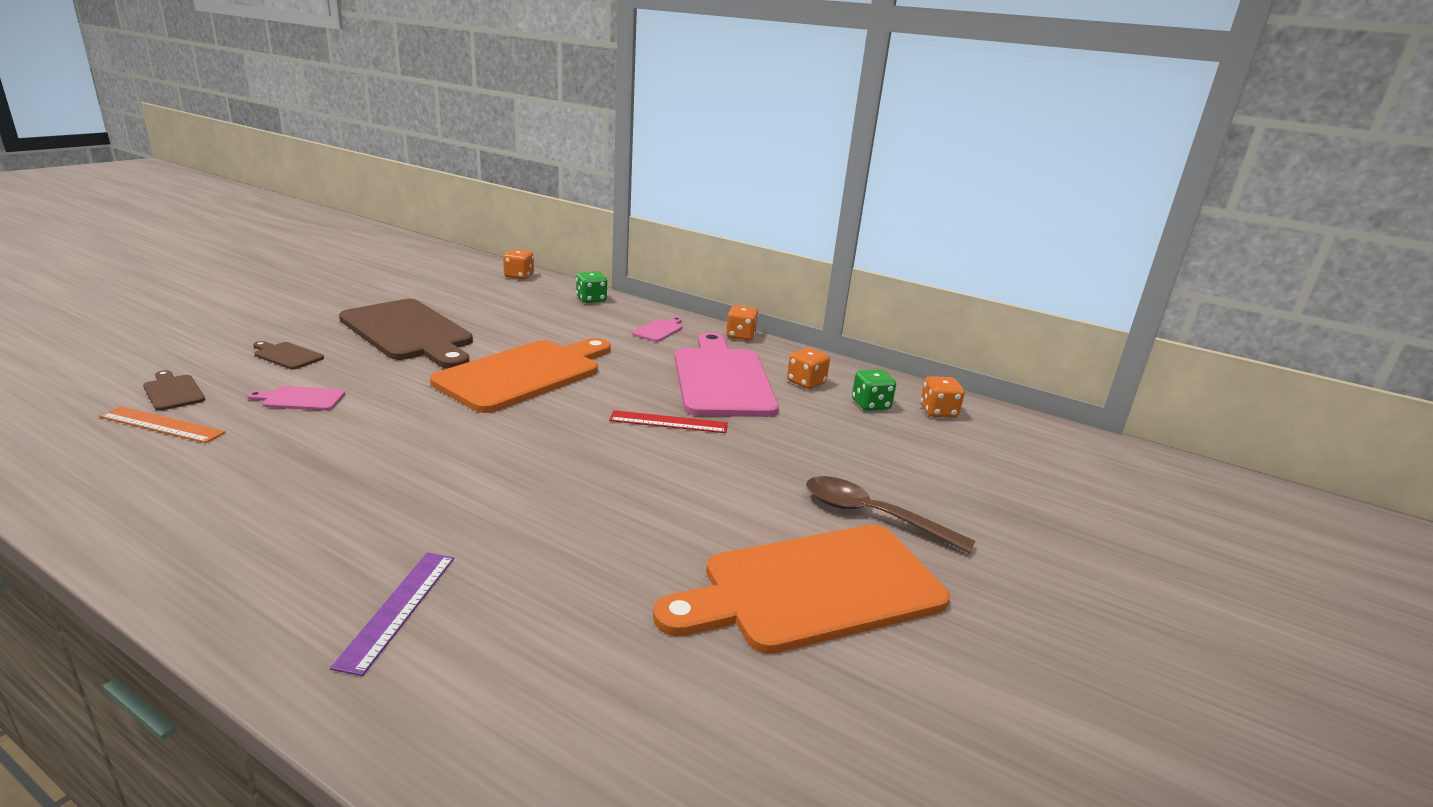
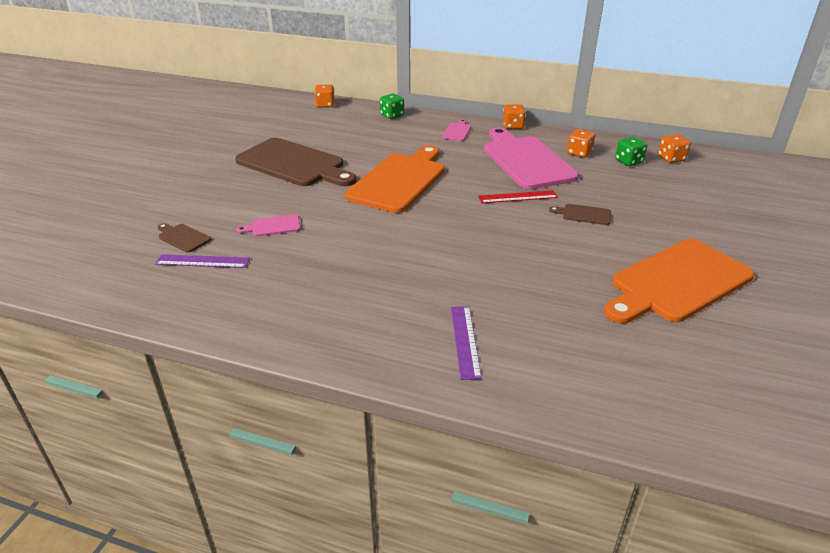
camera: 10 degrees left, 10 degrees up
(162, 424) = (203, 261): orange ruler -> purple ruler
(286, 355) = (229, 197): brown cutting board -> brown cutting board (584, 214)
(873, 516) = (679, 234): brown spoon -> none

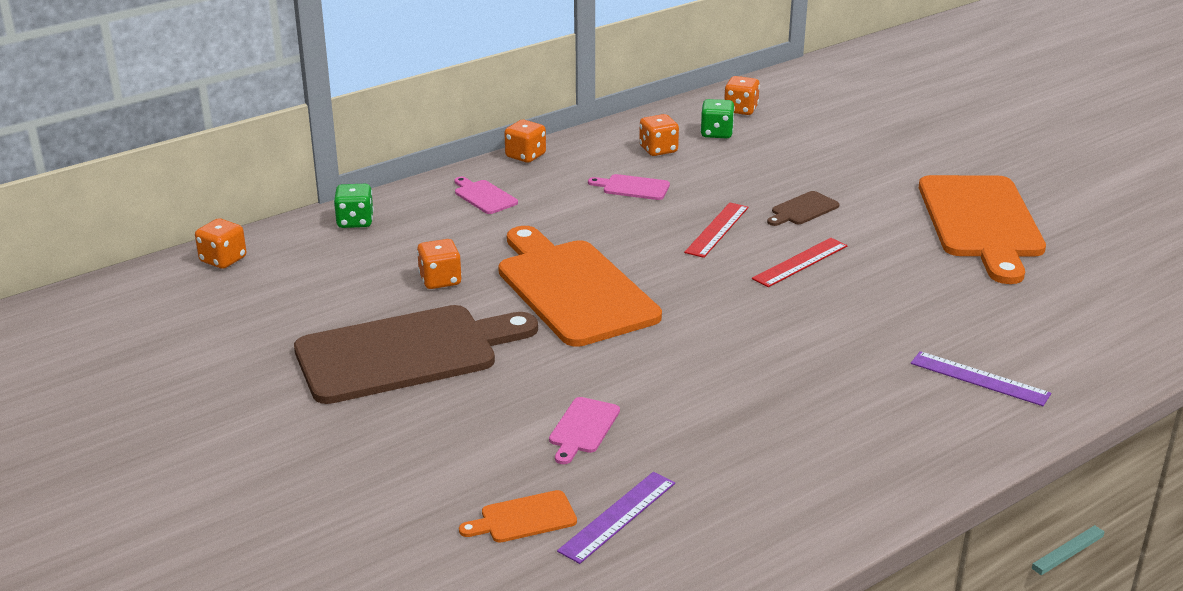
camera: 55 degrees left, 5 degrees down
(183, 237) = (524, 518): brown cutting board -> orange cutting board
(365, 149) = (440, 280): none -> orange dice
(520, 233) = (800, 262): none -> red ruler
(526, 160) = (633, 187): pink cutting board -> pink cutting board, size x0.41

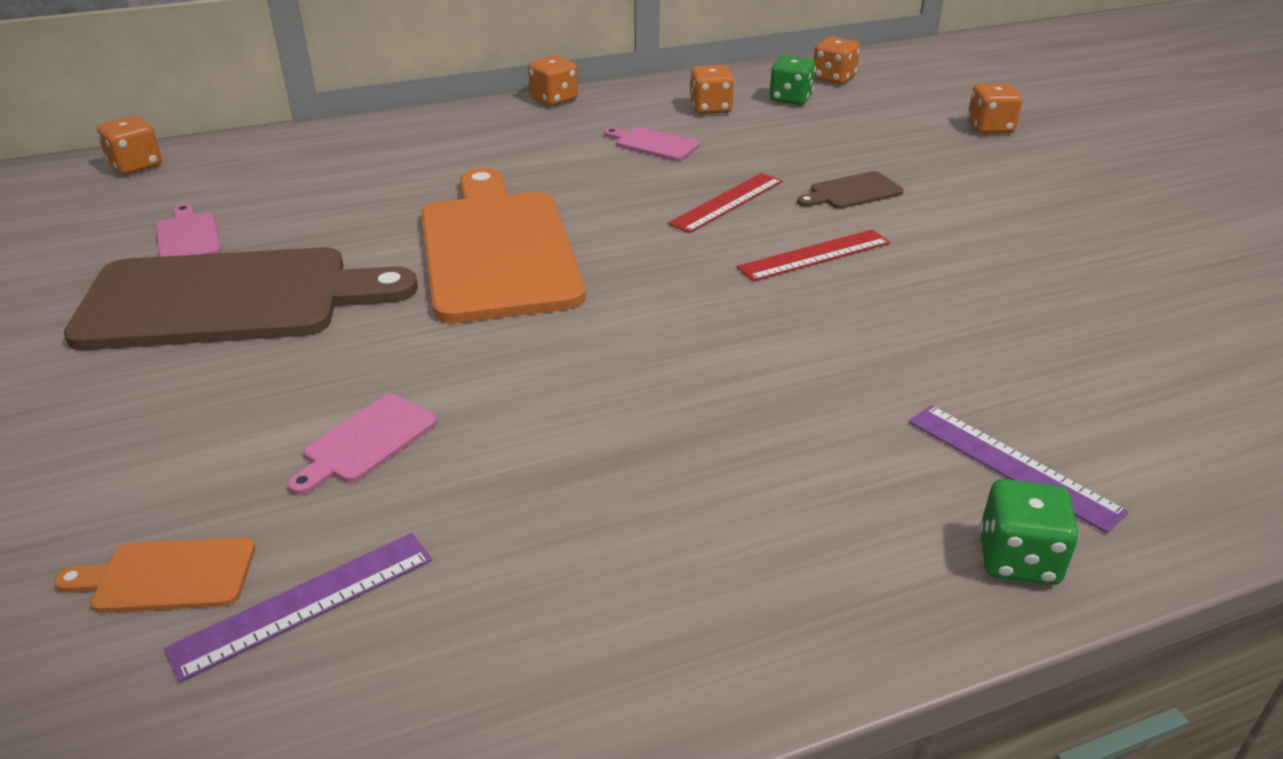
camera: 15 degrees right, 5 degrees up
(355, 221) = (312, 144): green dice -> green dice (1018, 559)
(440, 280) = (348, 218): orange dice -> orange dice (990, 128)
(484, 196) = (474, 134): pink cutting board -> pink cutting board (187, 236)
(981, 222) = (1096, 236): orange cutting board -> none

